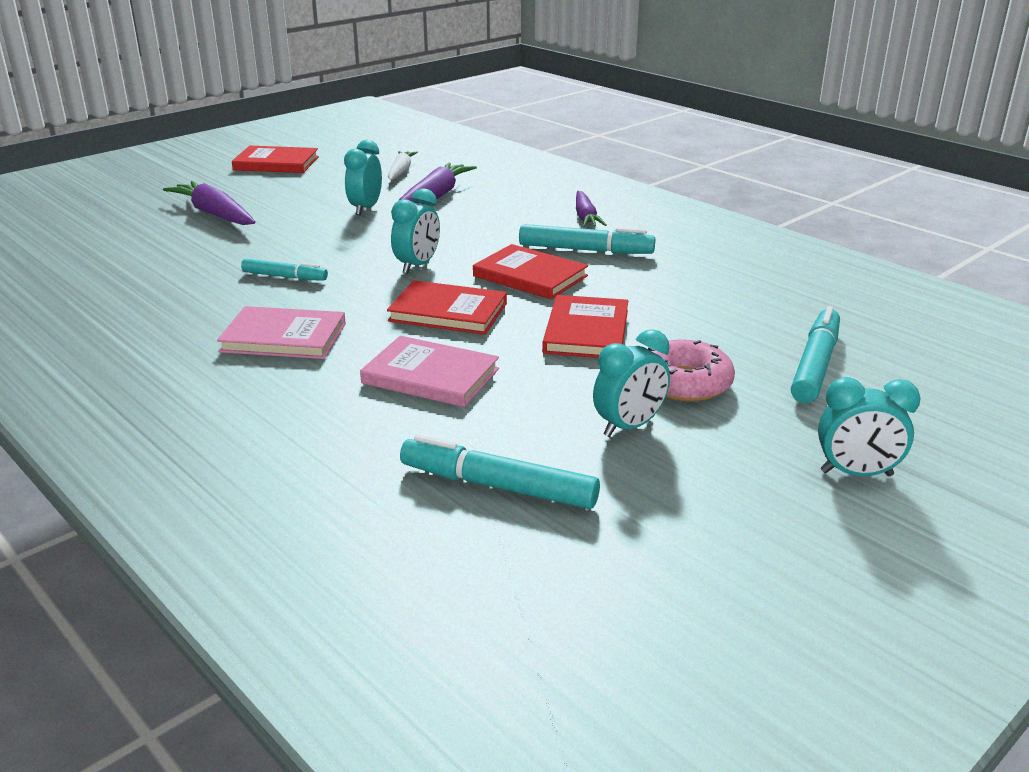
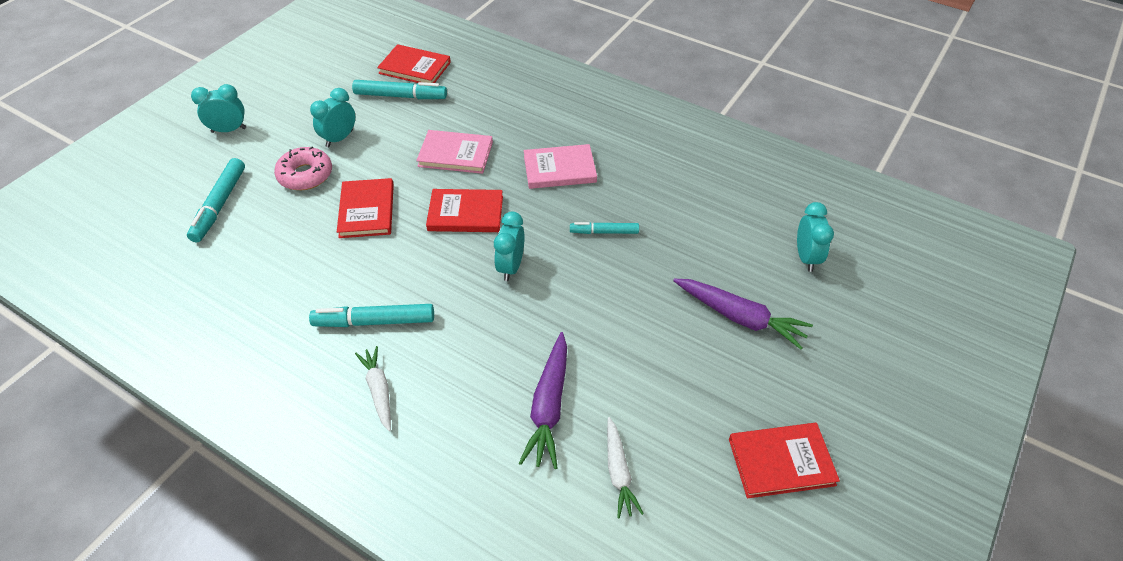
camera: 165 degrees right, 20 degrees up
(365, 208) = (606, 361): turquoise clock -> turquoise clock (806, 258)
(530, 276) = (416, 270): red book -> red book (415, 68)
(585, 217) = (379, 390): purple carrot -> white carrot

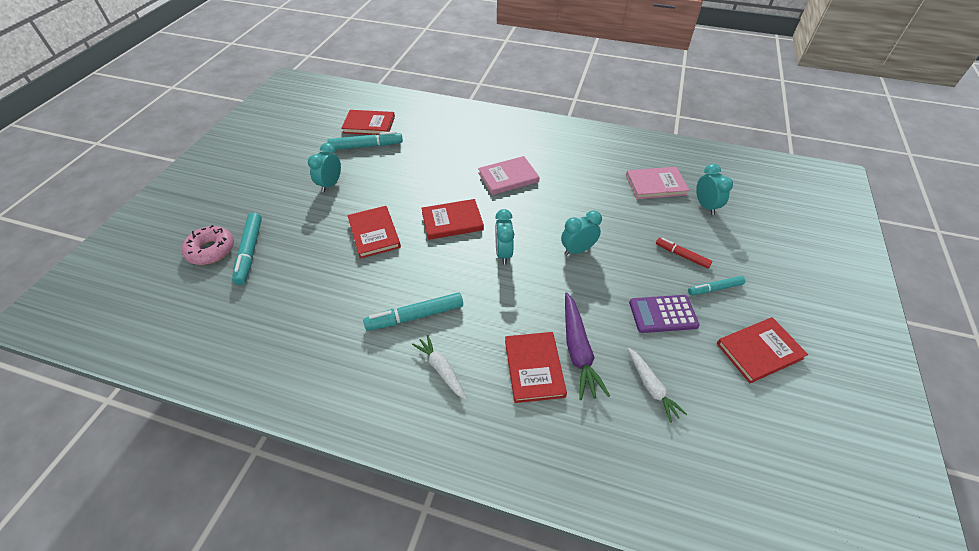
camera: 15 degrees left, 0 degrees up
(229, 130) = (236, 193): turquoise clock -> turquoise clock (577, 250)
(305, 175) = (313, 216): pink donut -> pink donut (211, 250)
(455, 154) = (426, 180): pink book -> pink book (655, 185)
(487, 415) = (534, 368): none -> red book
(604, 232) = (560, 215): turquoise marker -> turquoise marker (715, 288)
(677, 387) = (663, 314): none -> purple calculator
(740, 317) = (682, 256): purple carrot -> red marker

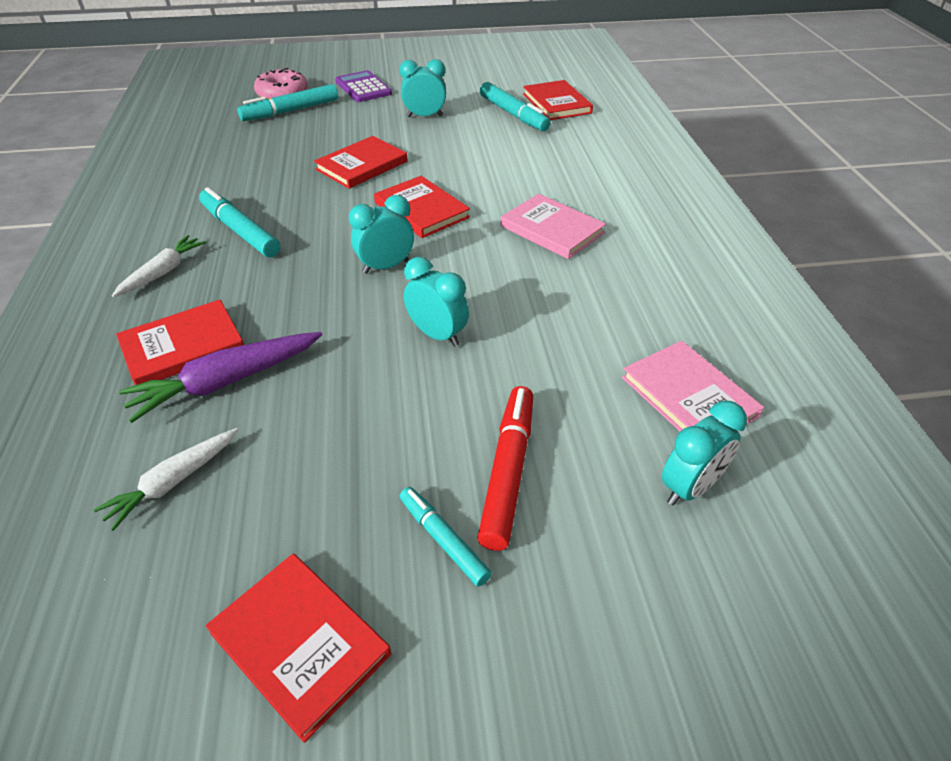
camera: 65 degrees right, 5 degrees down
(663, 314) = (340, 469): purple calculator -> purple calculator (363, 88)
(682, 256) = (507, 472): red marker -> red marker, size x1.59

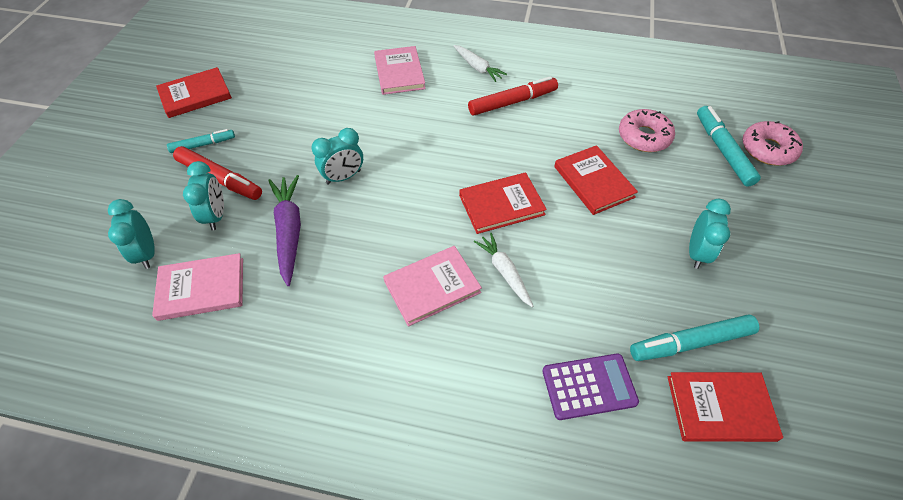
camera: 110 degrees right, 10 degrees up
(173, 482) = (303, 66): white carrot -> white carrot (504, 272)
(183, 346) = (399, 73): red book -> pink book
(226, 382) = (359, 86): purple carrot -> purple carrot (289, 231)
(240, 231) = (512, 102): turquoise marker -> red marker
(283, 147) = (644, 137): none -> pink donut
(363, 88) = (783, 215): purple calculator -> purple calculator (589, 386)
(386, 267) = (431, 167): turquoise clock -> turquoise clock (216, 216)

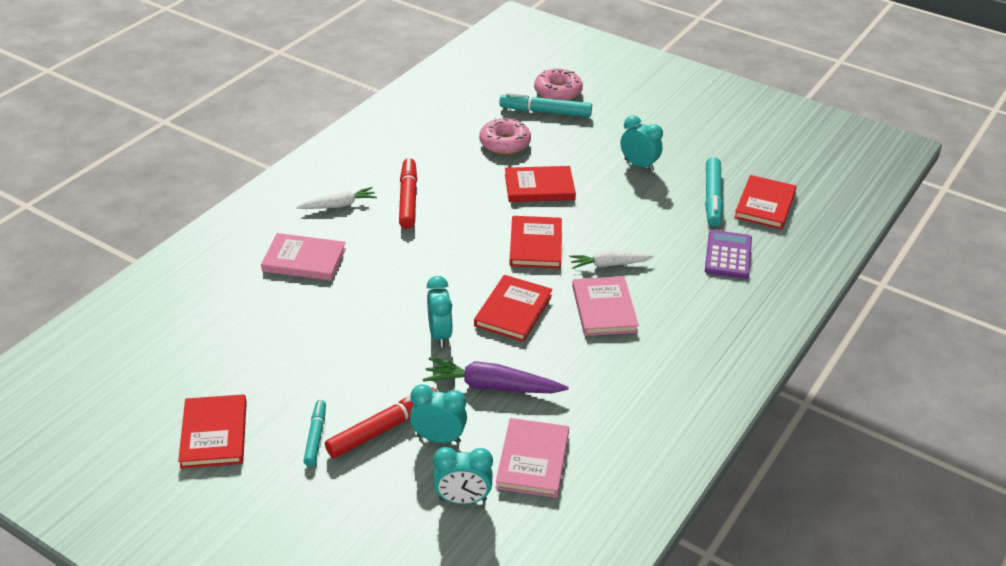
camera: 70 degrees left, 15 degrees down
(396, 216) = (513, 311): none -> red book

